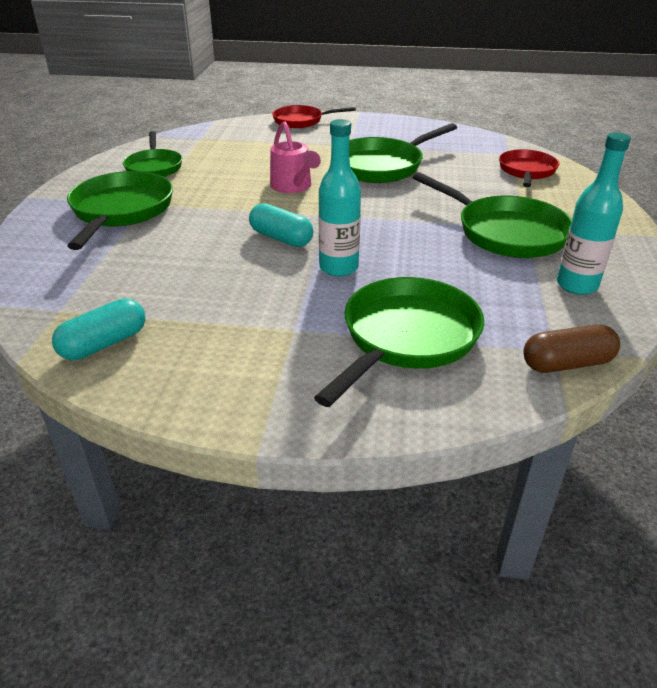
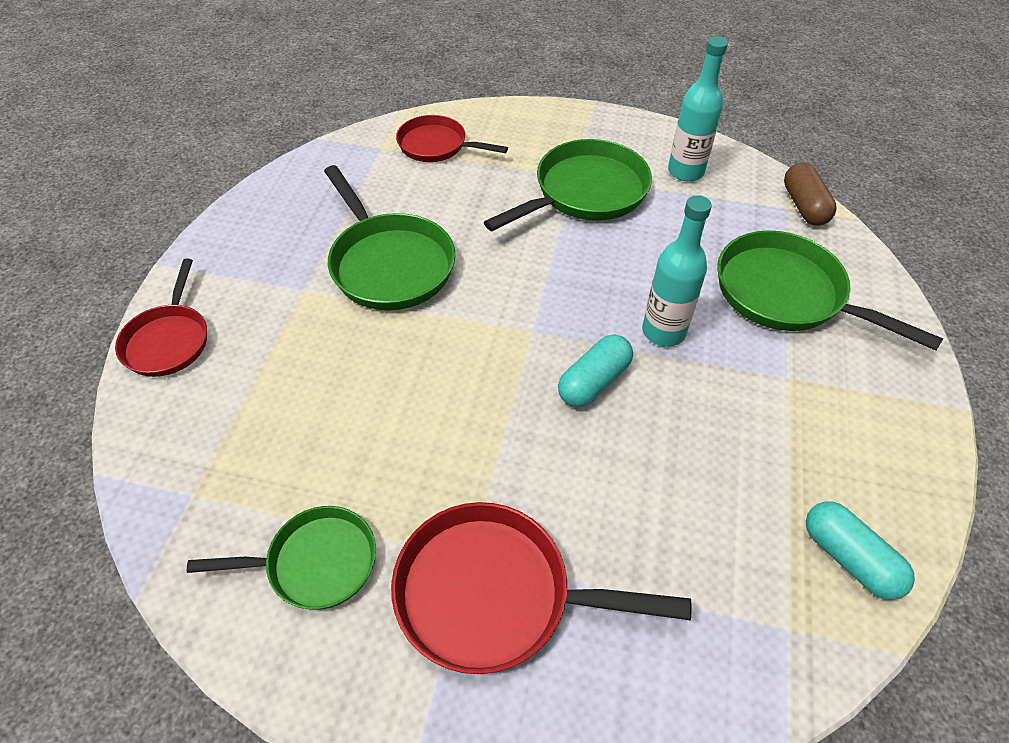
camera: 85 degrees left, 15 degrees up
(121, 211) = (494, 594): green pan -> red pan
(293, 187) = (440, 362): pink watering can -> none

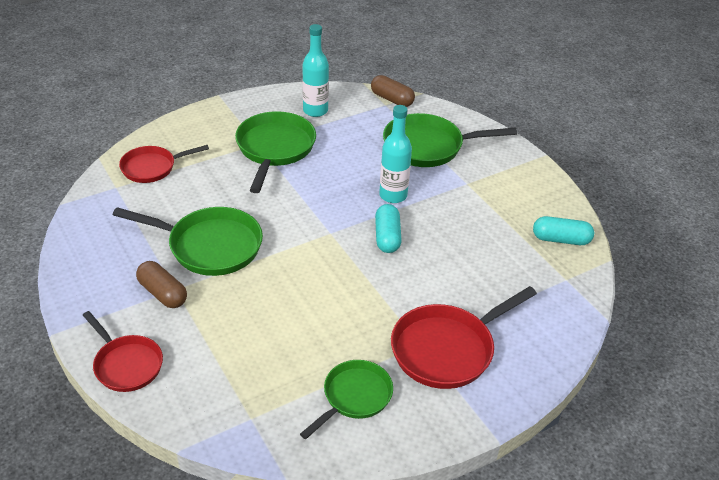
camera: 45 degrees left, 10 degrees down
(287, 287) = (163, 293): none -> brown capsule

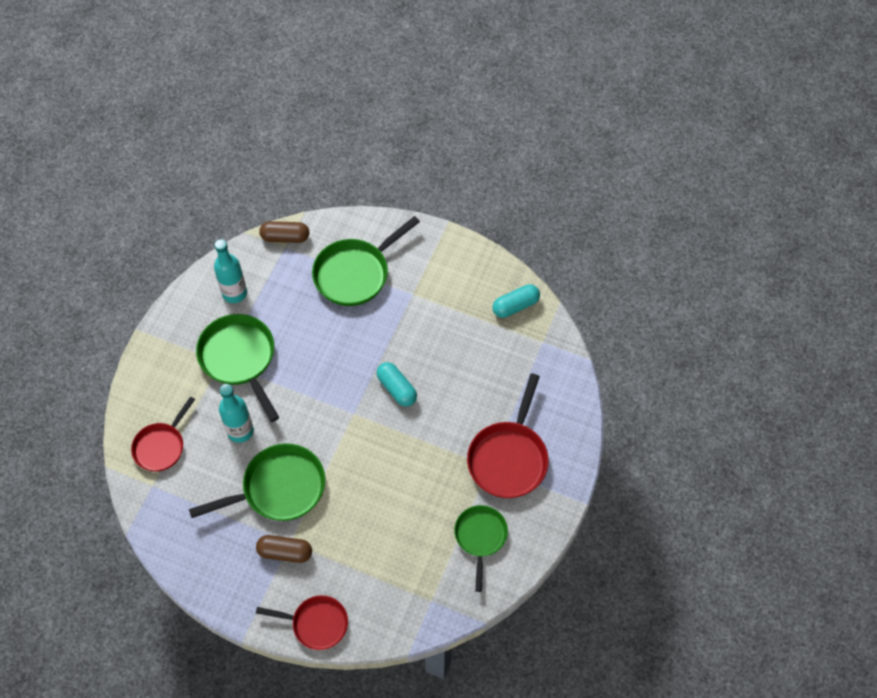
camera: 35 degrees left, 20 degrees up
(393, 195) = (369, 344): turquoise bottle -> turquoise bottle (240, 431)

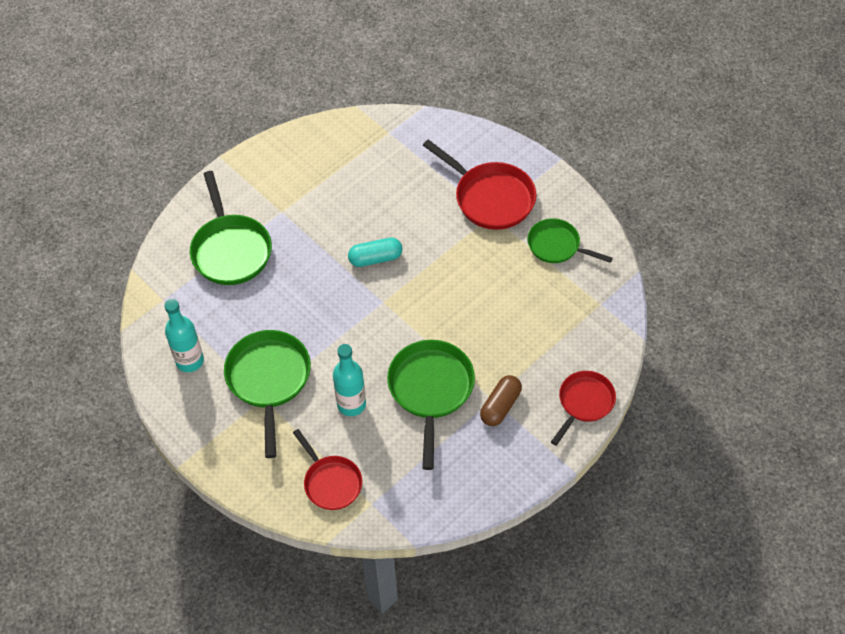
camera: 65 degrees left, 5 degrees down
(239, 358) = (269, 380): green pan -> green pan turned 90 degrees clockwise
(285, 237) = (151, 295): brown capsule -> none
(515, 306) = (341, 138): turquoise capsule -> none

